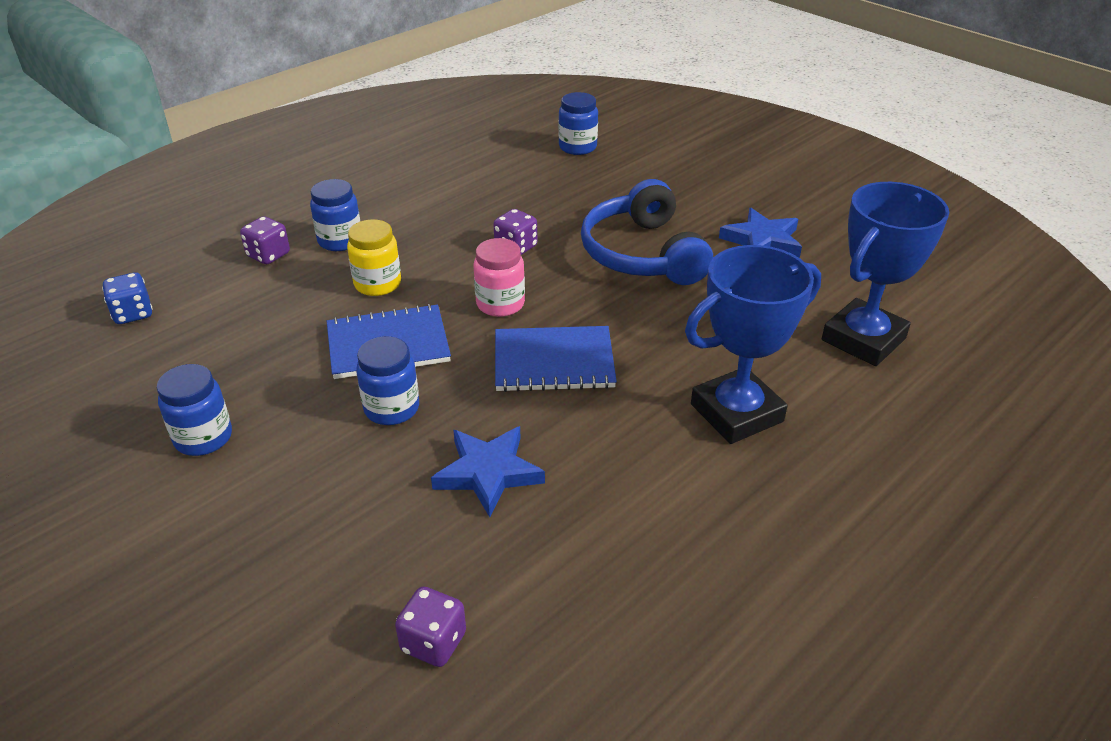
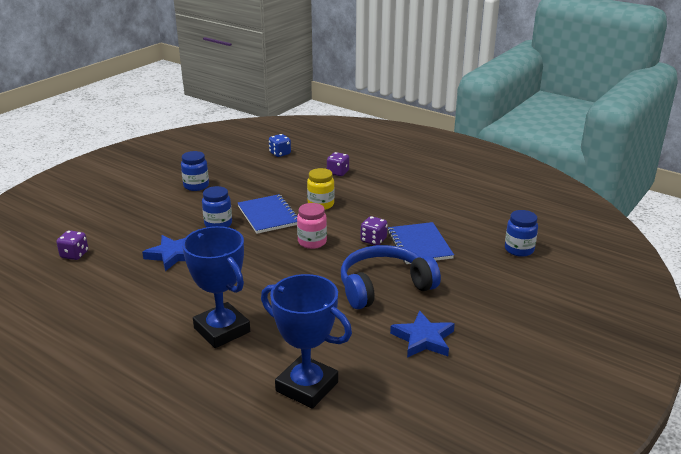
camera: 80 degrees right, 10 degrees down
(340, 241) = (359, 188): blue jar -> none
(553, 362) = (261, 264): blue notebook -> blue notebook (419, 245)

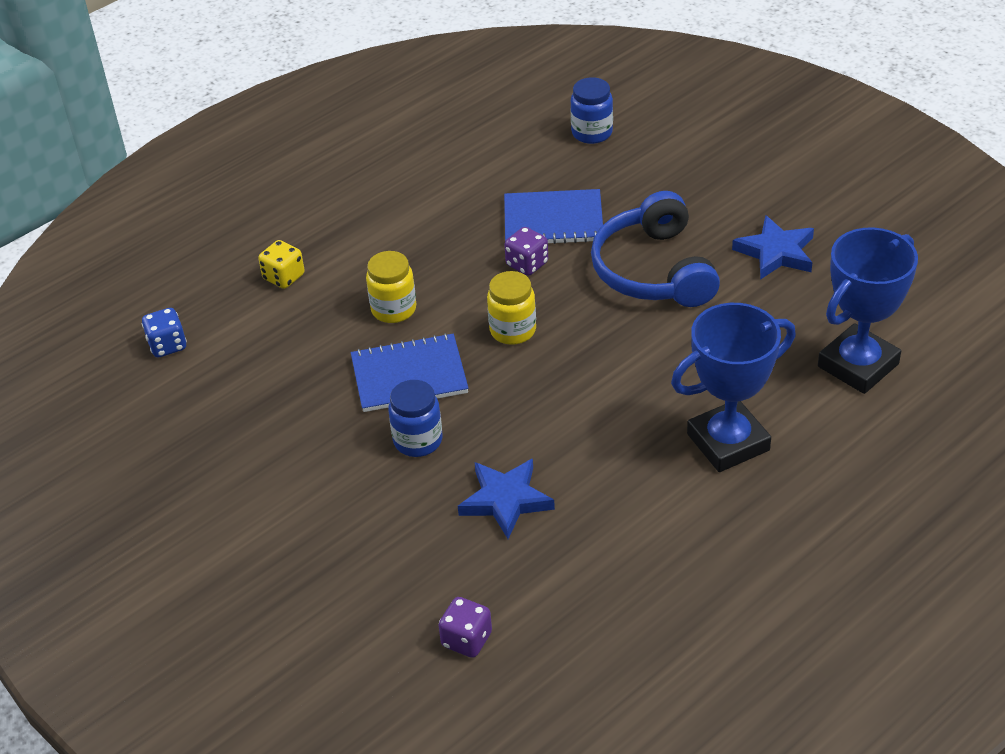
camera: 75 degrees left, 15 degrees up
(196, 186) = (256, 470): blue jar -> none
(312, 242) = (513, 330): pink jar -> yellow jar
(338, 172) = (284, 277): purple dice -> yellow dice

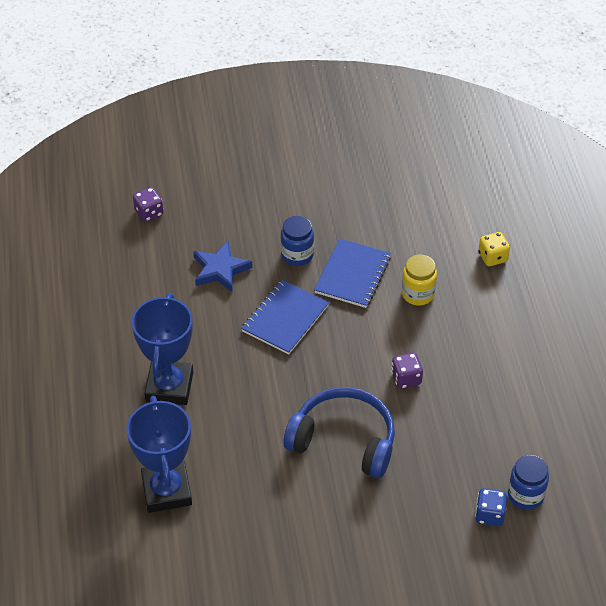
camera: 120 degrees right, 5 degrees up
(167, 345) = (470, 185): blue dice -> blue dice (489, 515)
(513, 330) = (349, 339): yellow jar -> none
(553, 220) = (440, 416): blue notebook -> blue notebook (285, 318)
(776, 252) = (303, 519): blue star -> none

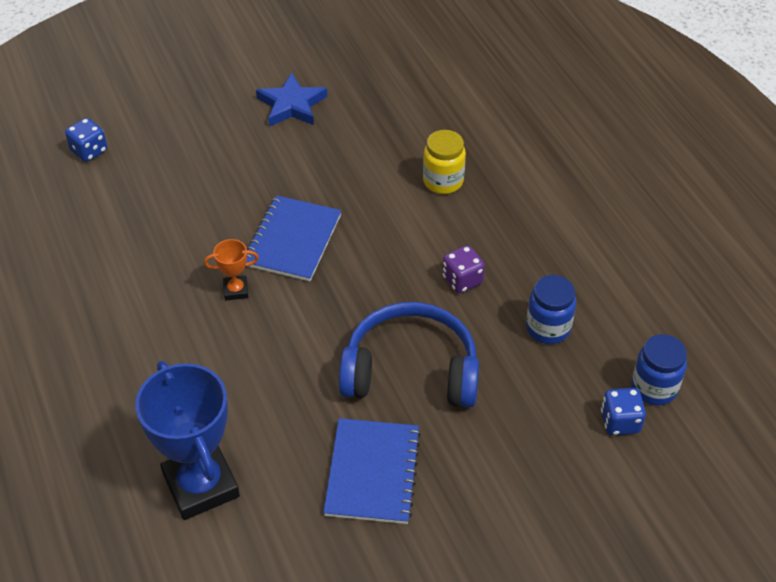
camera: 15 degrees left, 0 degrees up
(149, 213) = (89, 151): purple dice -> blue dice
(169, 386) = (169, 351): blue trophy -> none
(220, 269) = (196, 199): blue star -> blue star (292, 105)
(231, 350) = (236, 290): none -> orange trophy
(297, 255) = (285, 165): blue jar -> blue jar (548, 328)
(353, 275) = (359, 174): blue notebook -> blue notebook (372, 472)
(492, 257) = (515, 125): yellow dice -> none

